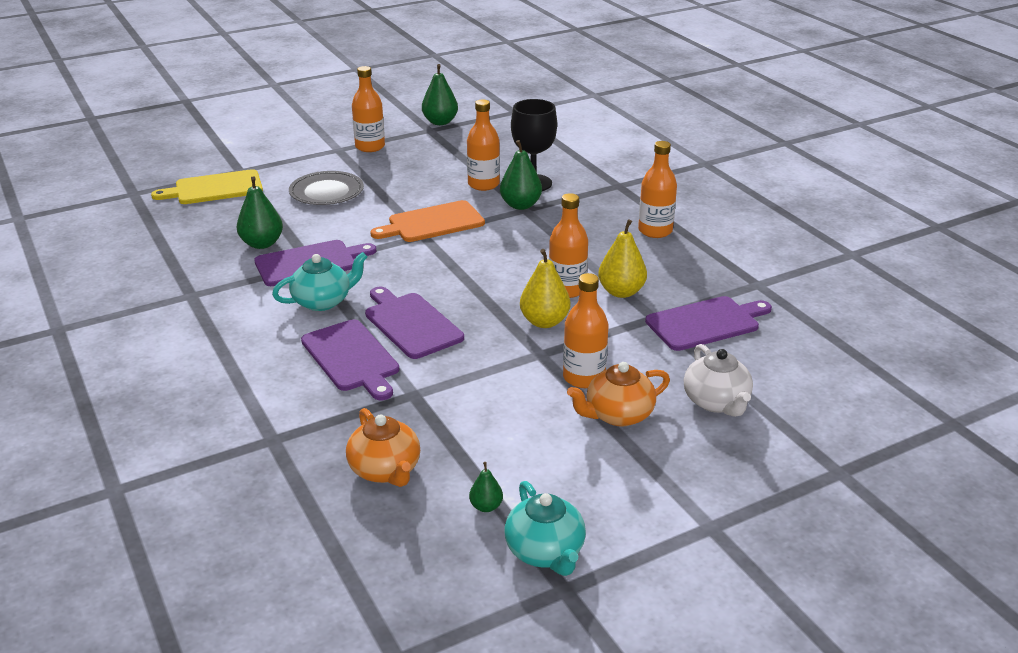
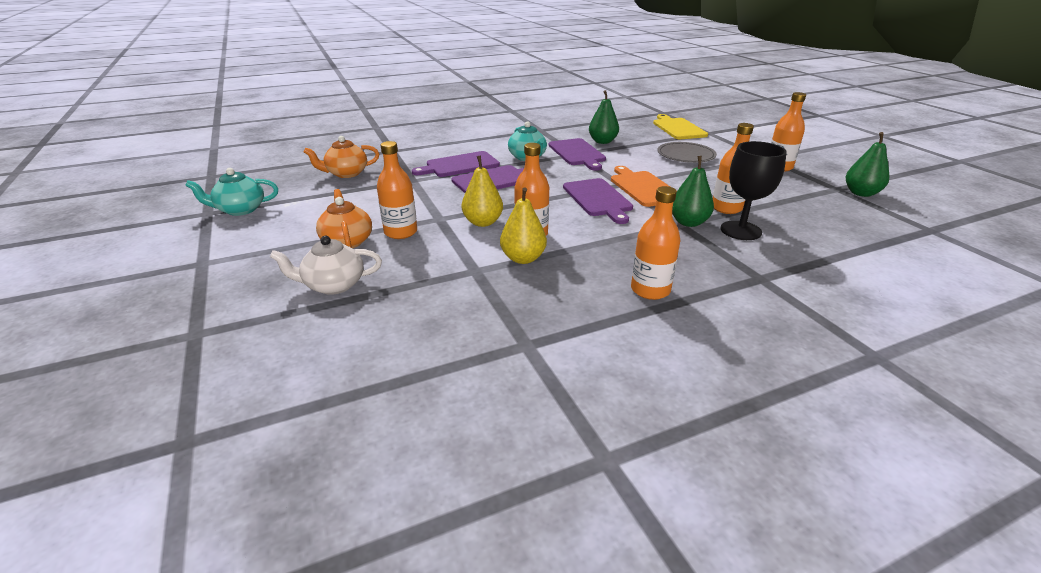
camera: 95 degrees right, 0 degrees up
(486, 506) = (293, 196): green pear -> none
(706, 323) = (456, 297): purple cutting board -> purple cutting board (598, 199)

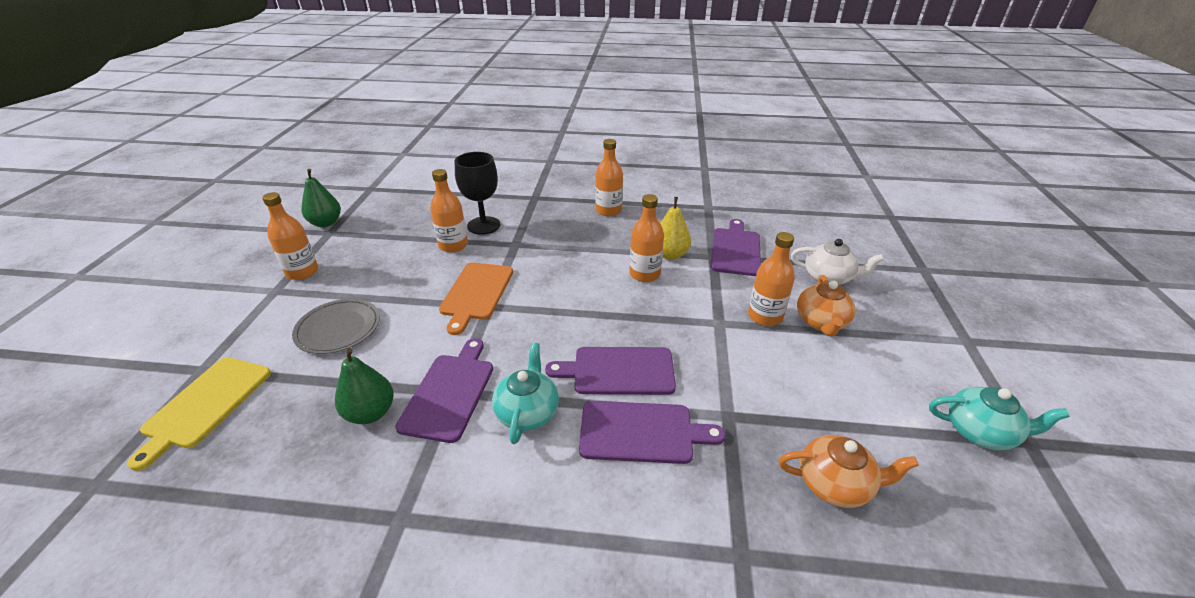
camera: 150 degrees left, 5 degrees up
(483, 222) = (678, 302): yellow pear -> none
(598, 199) = (540, 294): purple cutting board -> purple cutting board (735, 250)
(688, 222) = (506, 243): green pear -> none

